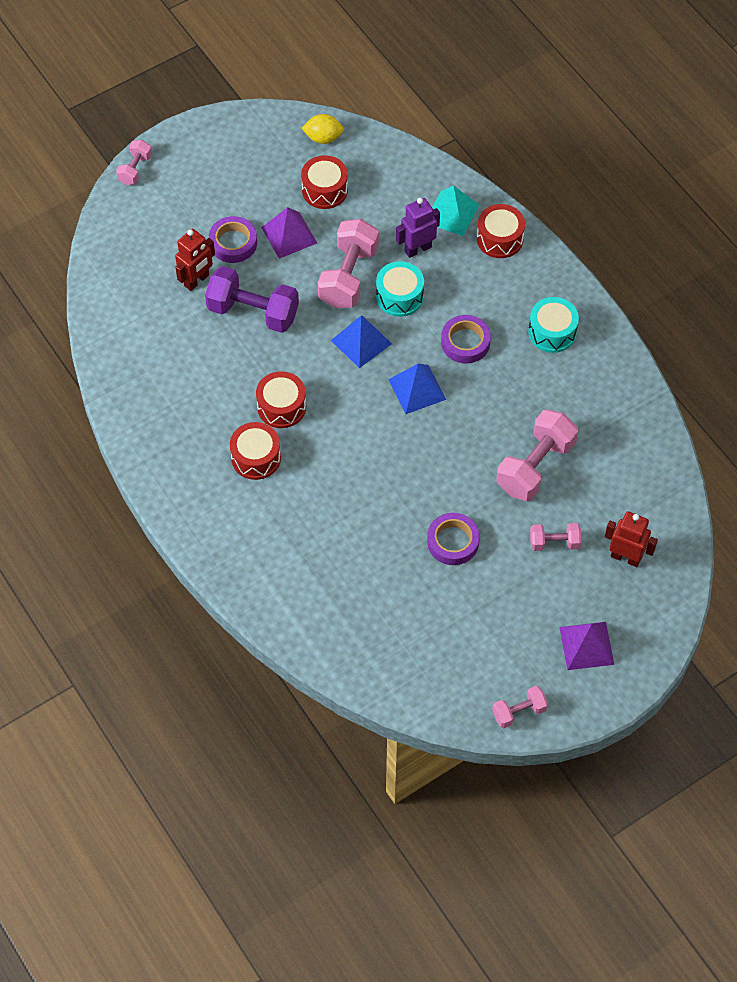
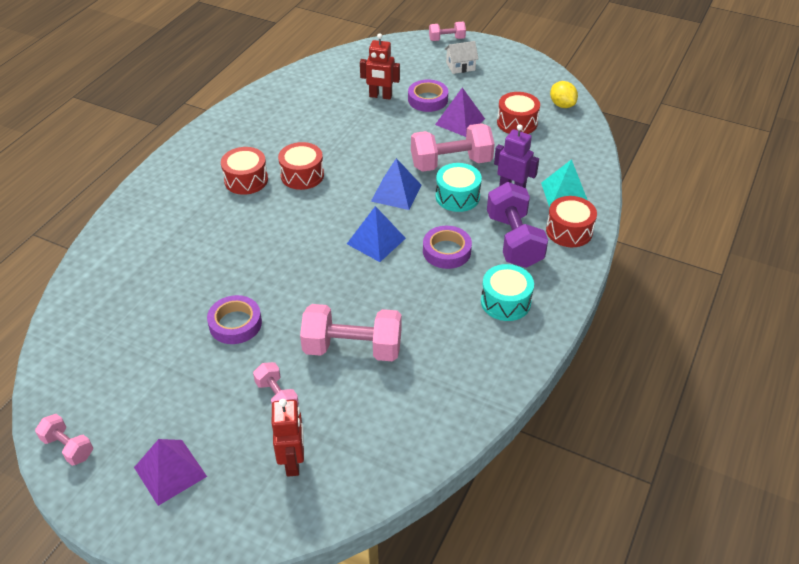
camera: 60 degrees right, 15 degrees down
(195, 184) = (460, 66): none -> white house
(253, 312) = (376, 130): purple dumbbell -> purple dumbbell (514, 240)

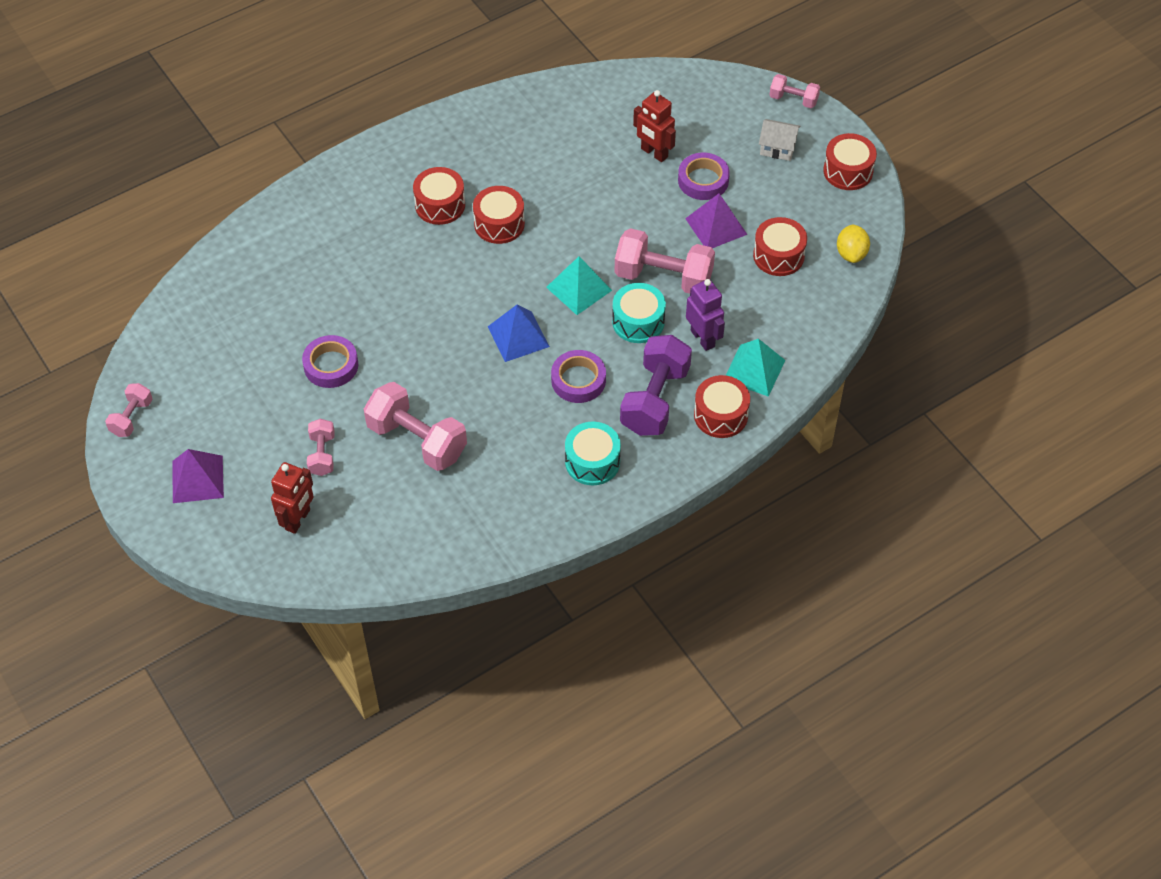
camera: 30 degrees right, 10 degrees up
(68, 447) = (131, 417): pink dumbbell -> pink dumbbell turned 45 degrees clockwise
(396, 193) = (579, 288): blue pyramid -> turquoise pyramid
(516, 63) = (848, 171): none -> red drum

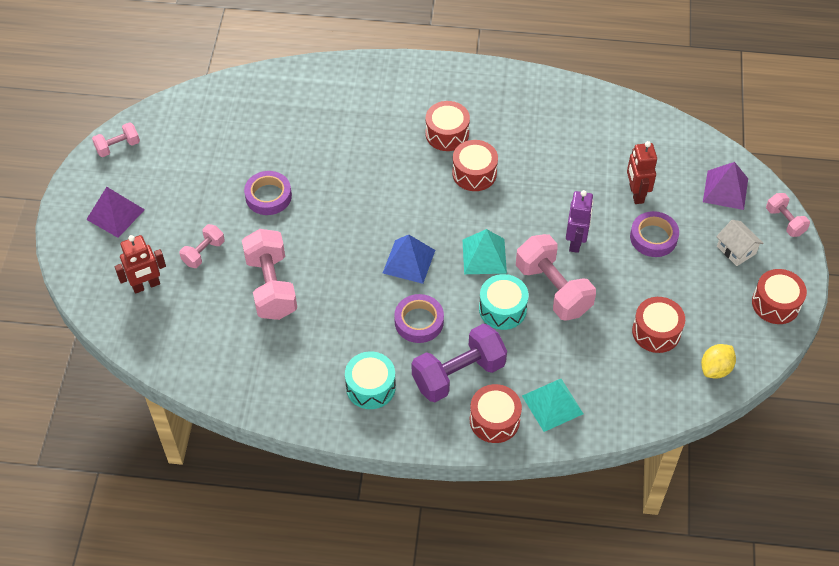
camera: 40 degrees right, 0 degrees up
(703, 338) = (537, 354): purple robot -> purple robot (575, 241)
(716, 226) = (629, 277): purple pyramid -> purple pyramid (725, 190)

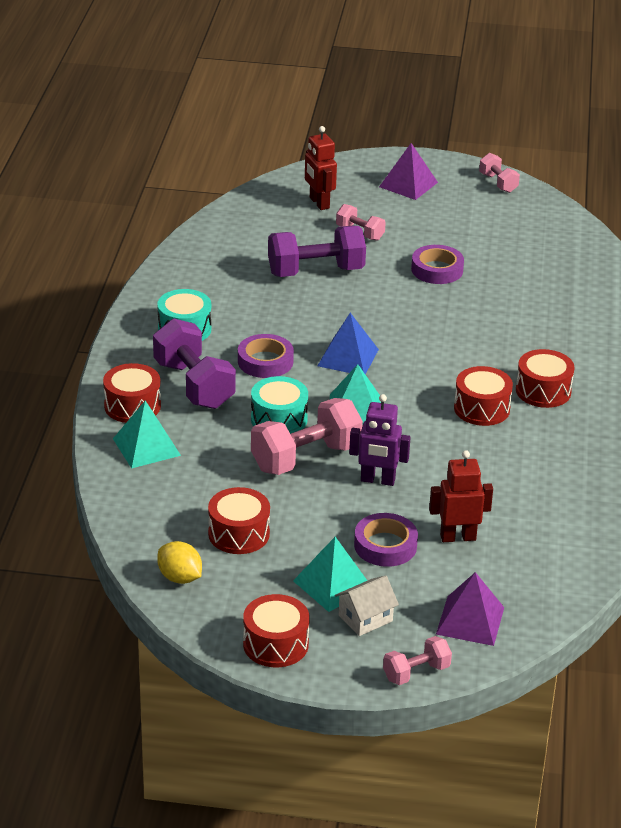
camera: 90 degrees right, 20 degrees down
(271, 286) = (316, 272): pink dumbbell -> purple dumbbell
(703, 270) = (332, 584): none -> turquoise pyramid

